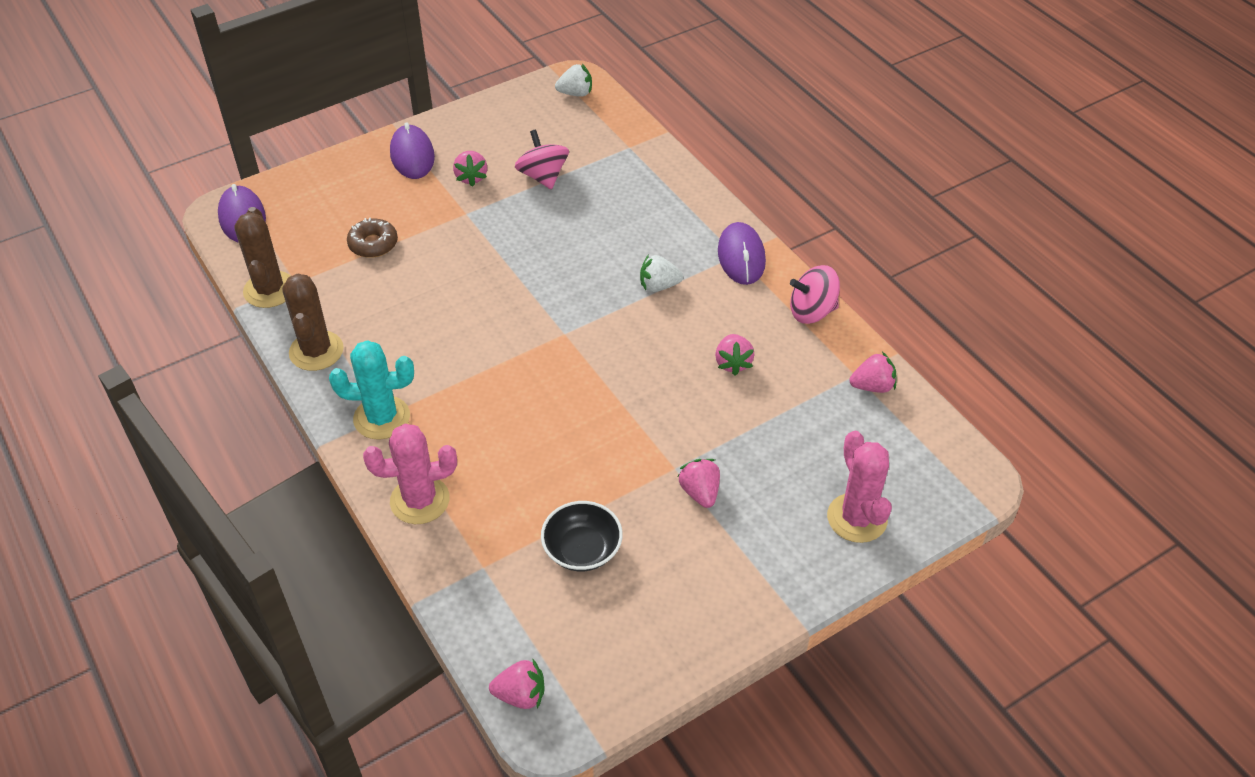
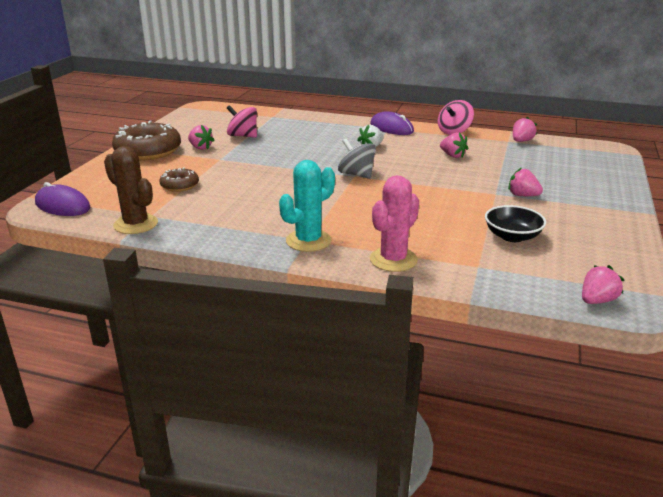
camera: 40 degrees left, 20 degrees down
(316, 351) = (215, 234): brown cactus -> none
(412, 155) = (148, 151): purple mouse -> brown donut
(569, 333) = (356, 174): none -> grey spinning top
(575, 93) = (212, 110): white strawberry -> none
(857, 518) = (597, 175): pink cactus -> none

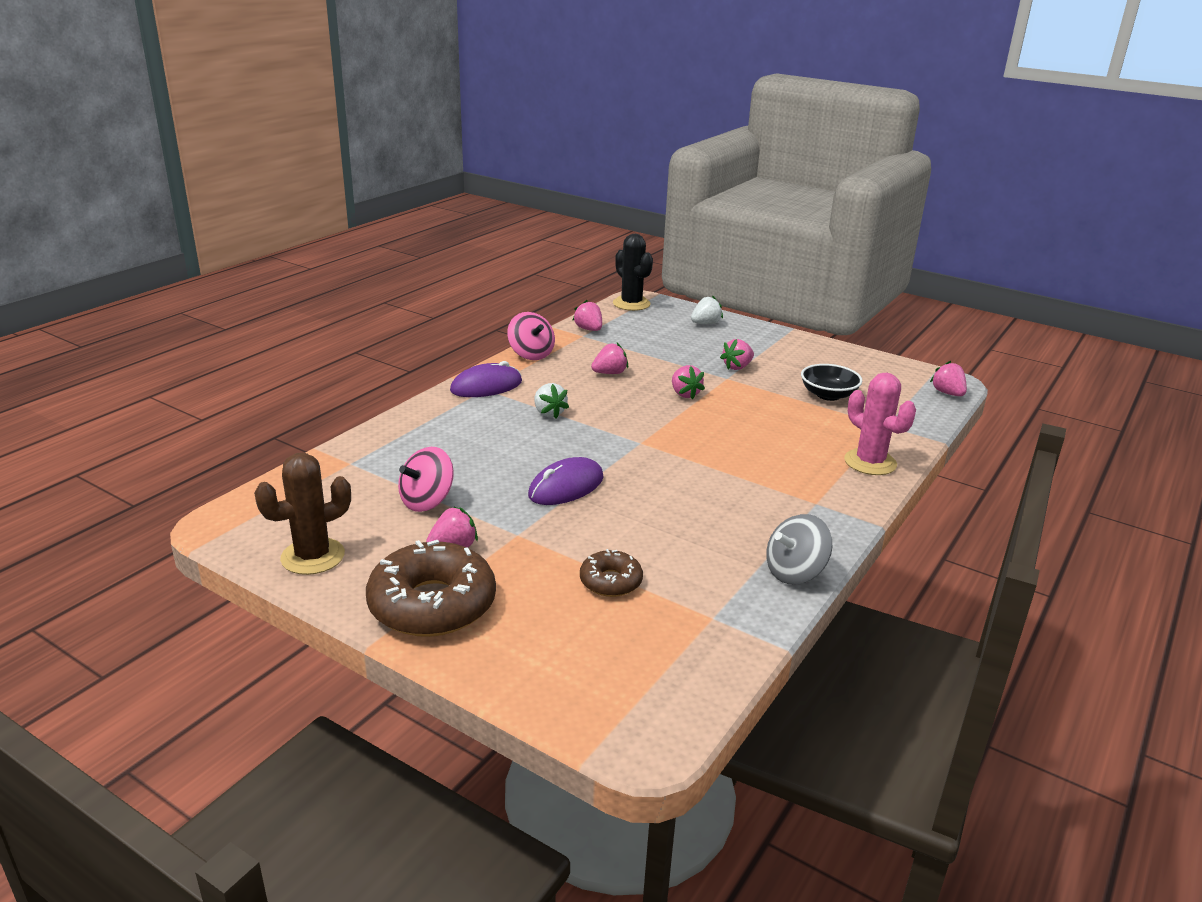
camera: 75 degrees left, 0 degrees up
(62, 205) = (644, 713): purple mouse -> purple mouse (566, 487)
(136, 224) = (741, 633): brown cactus -> brown cactus (313, 556)
(308, 241) = (819, 503): turquoise cactus -> none
(356, 174) = (638, 440): grey spinning top -> grey spinning top (795, 572)
(446, 181) = (684, 394): none -> pink strawberry
(596, 148) = (631, 304): none -> black cactus
(599, 176) = (705, 323): none -> white strawberry

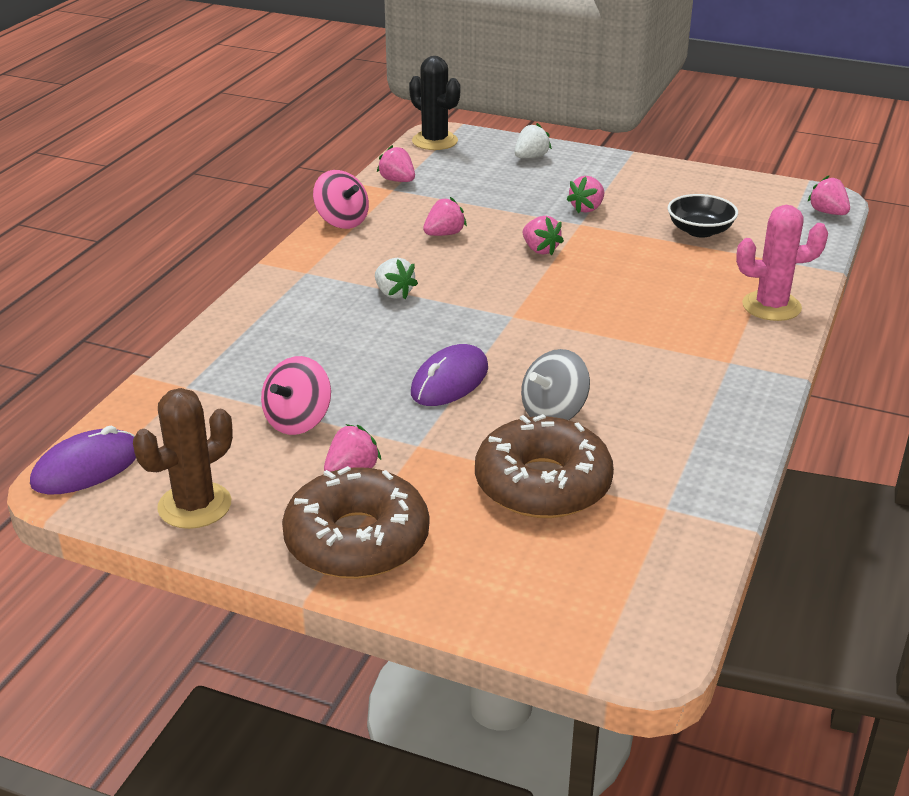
camera: 10 degrees left, 5 degrees up
(486, 386) = (306, 269): purple mouse -> purple mouse (86, 467)
(610, 581) = (542, 484): brown donut -> brown donut, size x1.93
(795, 572) = (734, 444): grey spinning top -> grey spinning top (553, 412)
(870, 462) = (771, 306): pink cactus -> pink cactus turned 45 degrees counterclockwise

